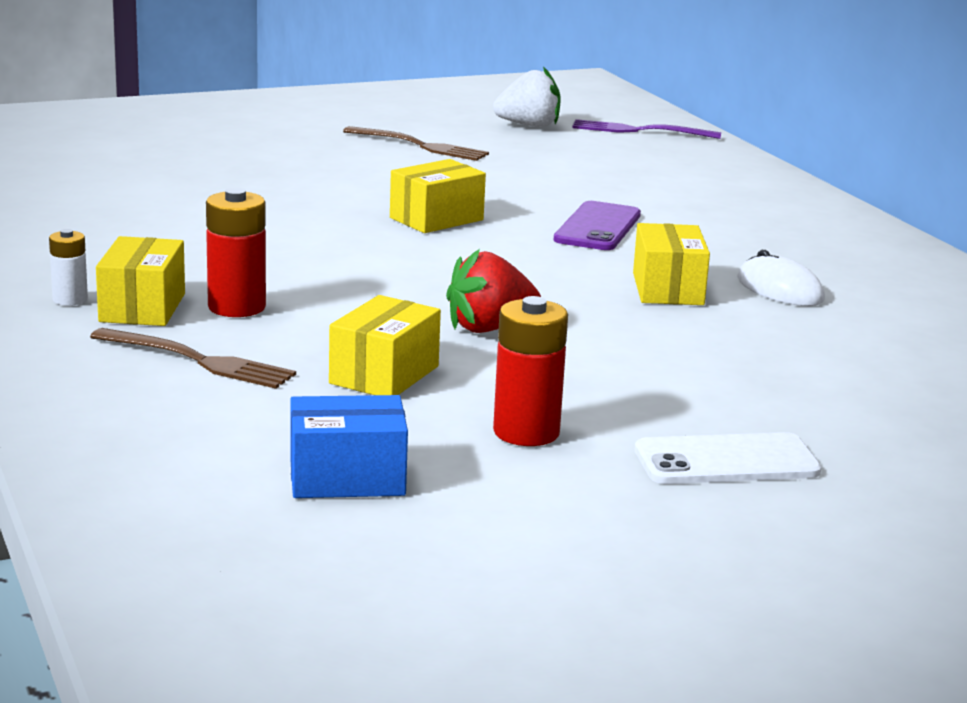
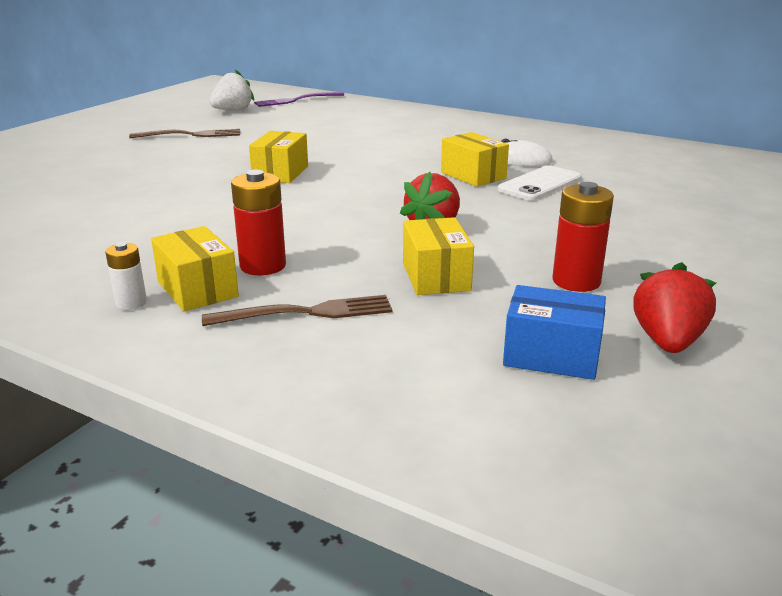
camera: 35 degrees left, 5 degrees up
(347, 478) = (551, 355): blue box -> blue box turned 60 degrees clockwise
(493, 515) = (667, 341): none -> red strawberry
(598, 227) = (375, 153): purple phone -> none
(726, 461) = (689, 258): white phone -> white phone (540, 184)

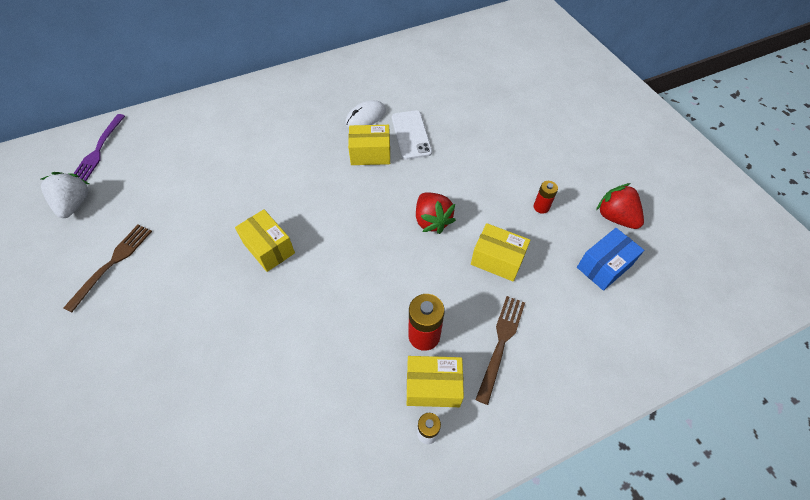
camera: 55 degrees left, 30 degrees up
(576, 281) = (541, 207): red battery -> red battery, size x0.60

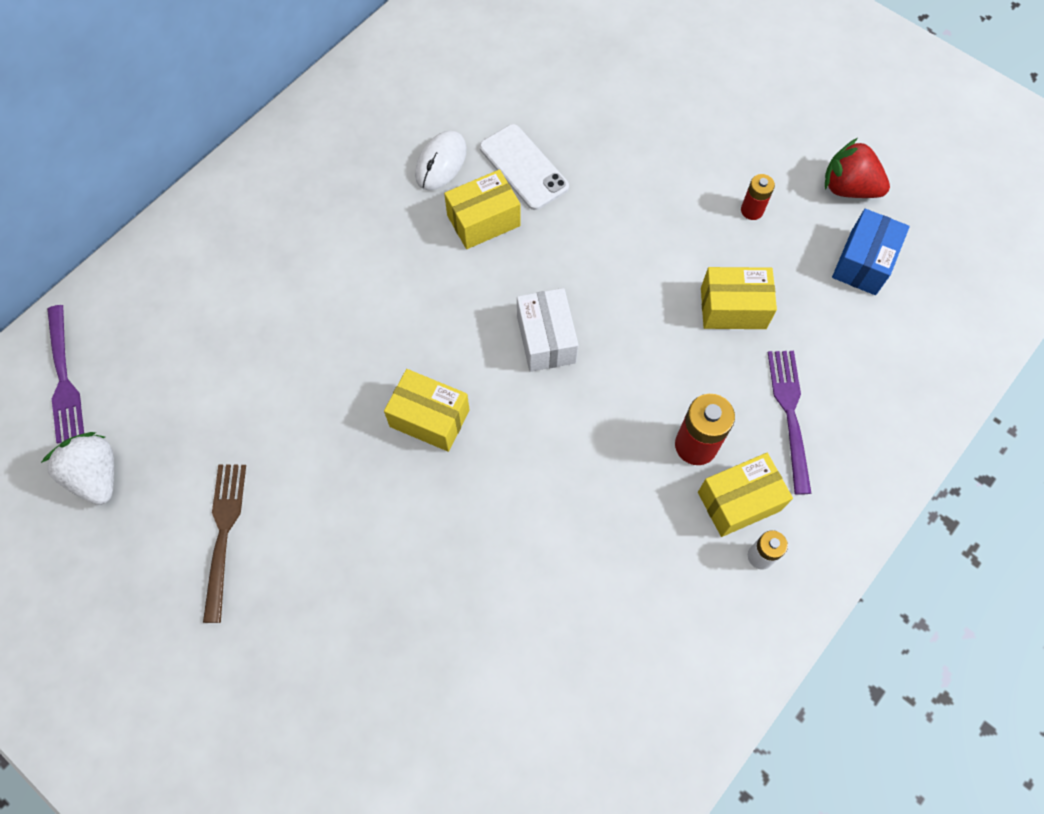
camera: 25 degrees left, 10 degrees up
(366, 231) = (546, 339): none -> white box
(432, 221) = (623, 288): red strawberry -> none
(501, 342) = (789, 413): brown fork -> purple fork

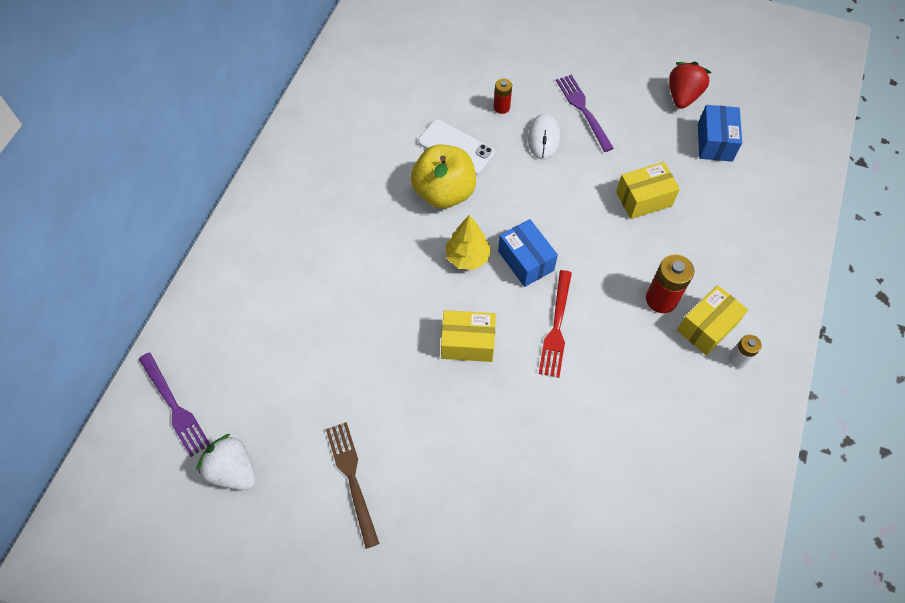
camera: 20 degrees left, 5 degrees down
(441, 162) = (395, 161): white mouse -> white mouse (543, 138)
(476, 311) = (467, 257): none -> yellow tree
(483, 221) = (444, 192): yellow box -> yellow apple
(546, 339) = (526, 261): white box -> blue box
(546, 436) = (556, 328): none -> red fork
(752, 210) = (626, 130): red battery -> red battery (501, 107)
(789, 413) = (713, 257): purple fork -> purple fork (582, 109)
(848, 188) = (682, 96): red strawberry -> red strawberry turned 105 degrees clockwise

